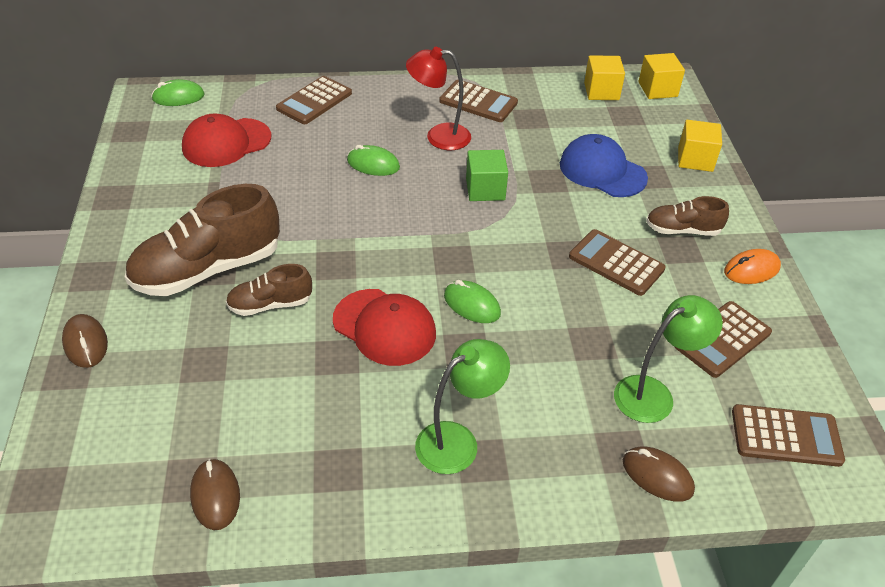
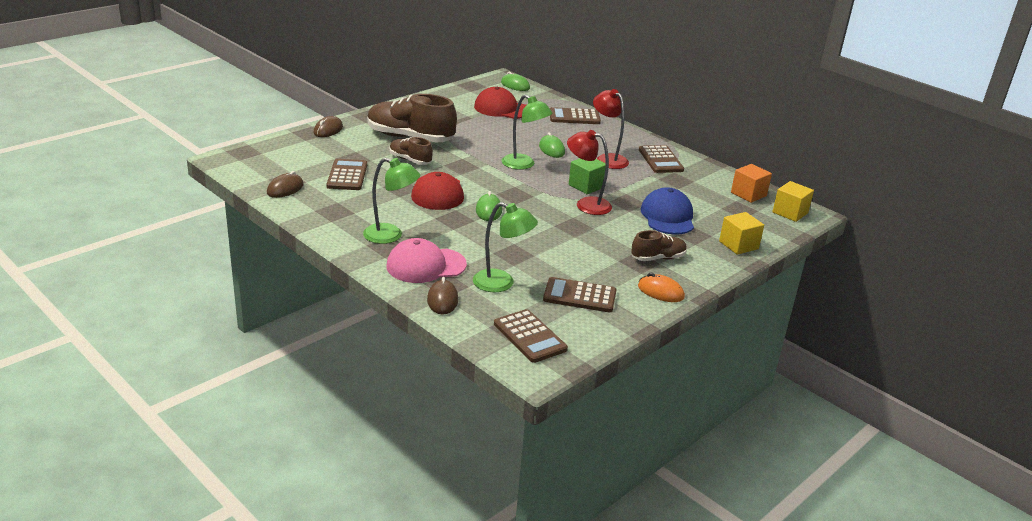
camera: 50 degrees right, 15 degrees down
(387, 208) = (524, 165): none -> green lamp
(526, 214) = (586, 204): none -> red lamp
(561, 445) = (426, 265): none -> pink cap
(601, 91) = (748, 194): yellow cube -> orange cube
(616, 263) = (590, 244): brown calculator -> brown calculator (347, 175)
(682, 230) = (658, 258): brown shoe -> brown shoe turned 105 degrees clockwise

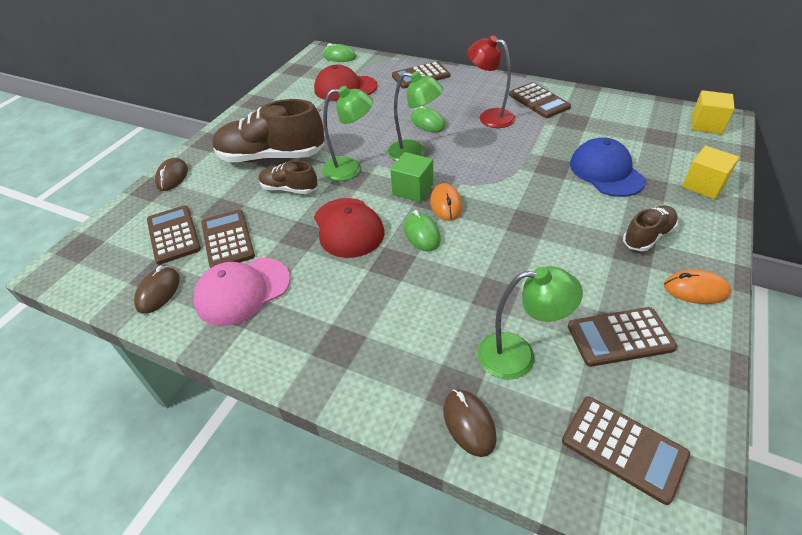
camera: 15 degrees left, 15 degrees up
(311, 163) = (173, 235): none -> brown calculator
(390, 236) = (333, 324): green lamp -> green lamp (350, 168)
(426, 265) = (407, 362): pink cap -> pink cap (242, 291)
(521, 200) = (446, 204): none -> orange mouse
(586, 186) = (496, 159): green cube -> green cube (412, 189)
(586, 204) = (516, 185): red lamp -> none
(748, 194) = (650, 115): orange cube -> none

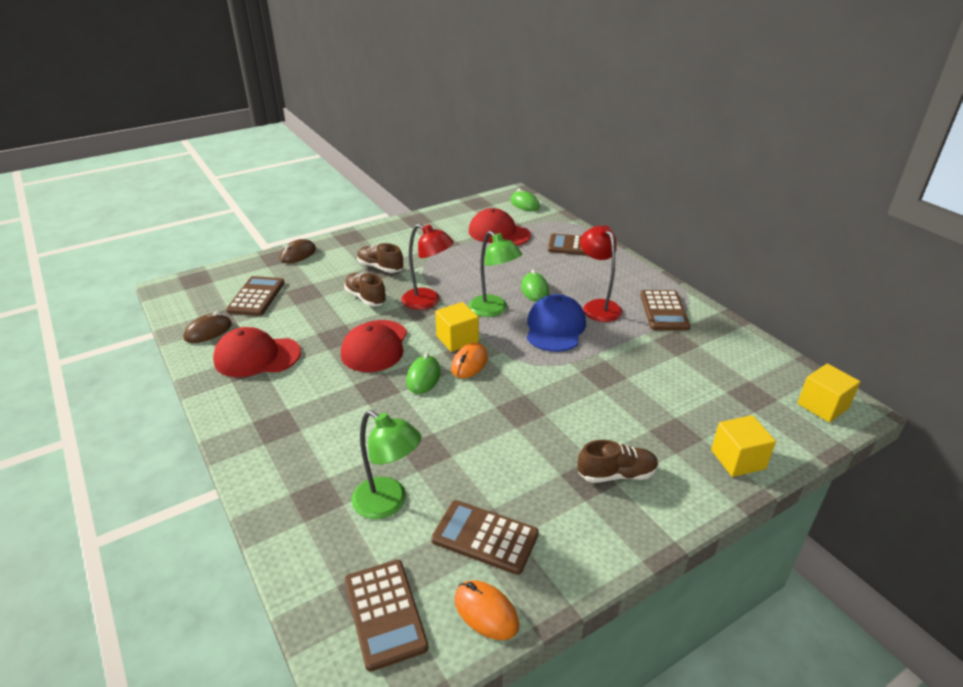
camera: 30 degrees right, 10 degrees down
(227, 239) = (285, 316): brown calculator -> none
(242, 291) = (257, 357): pink cap -> red cap
(271, 157) = (380, 267): brown shoe -> brown shoe, size x0.53
(350, 168) = (428, 301): green lamp -> red lamp
(412, 189) = (457, 339): green cube -> yellow cube
(469, 423) = (298, 527): brown mouse -> none
(606, 172) = (649, 401): blue cap -> blue cap (555, 327)
(695, 290) = (603, 540): orange mouse -> orange mouse (486, 612)

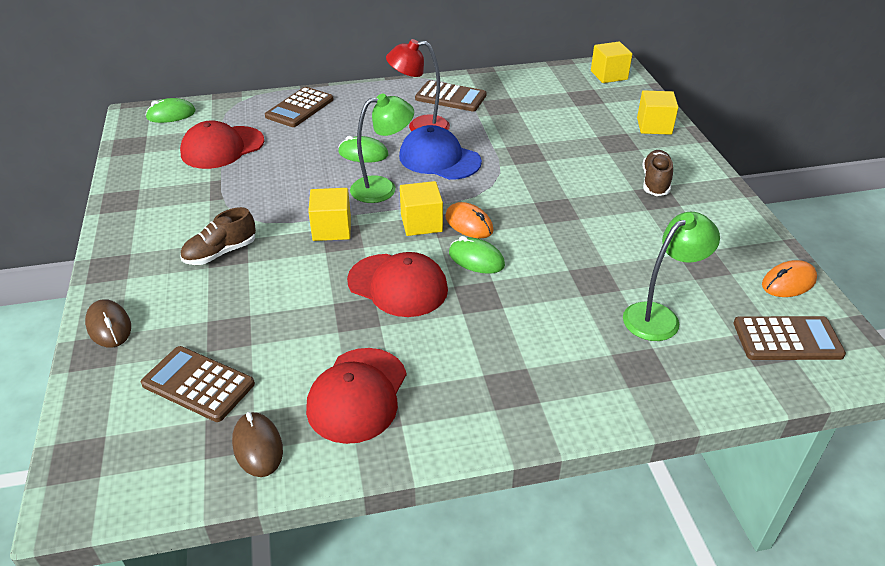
camera: 70 degrees left, 5 degrees up
(366, 298) = (285, 276): brown shoe -> none
(428, 301) = (332, 229): red lamp -> yellow cube
(485, 537) = (711, 266): brown calculator -> none

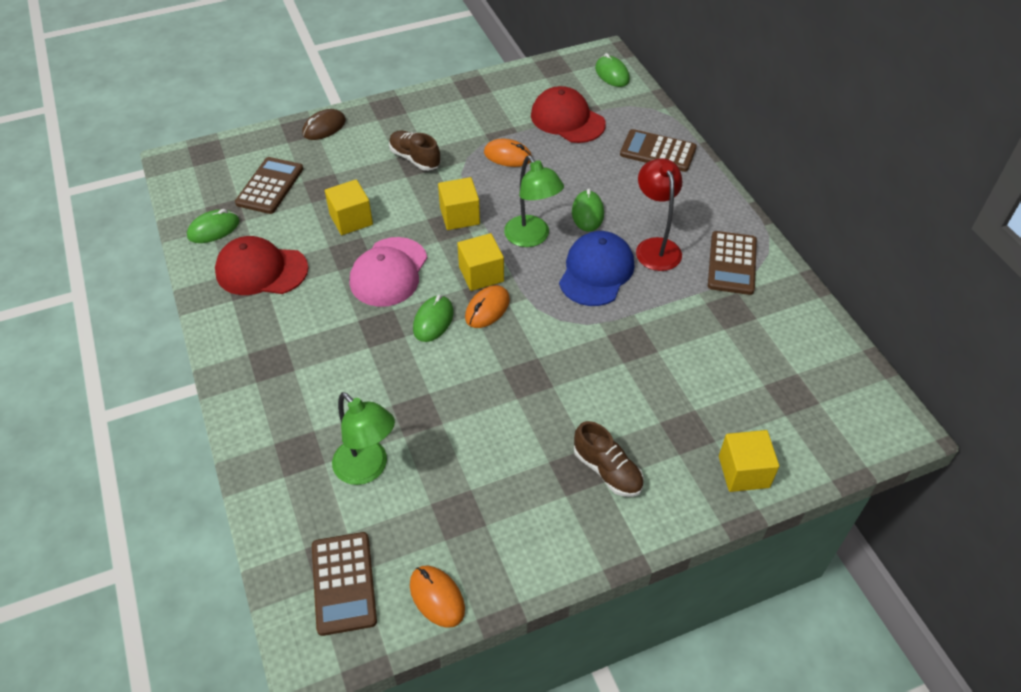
camera: 80 degrees right, 10 degrees up
(255, 189) = (508, 156): none -> orange mouse
(257, 446) = (214, 229): brown mouse -> green mouse
(398, 285) = (389, 272): red cap -> pink cap
(609, 75) = (867, 419): yellow cube -> yellow cube (351, 219)
(655, 182) = (607, 470): brown shoe -> brown shoe turned 45 degrees clockwise

